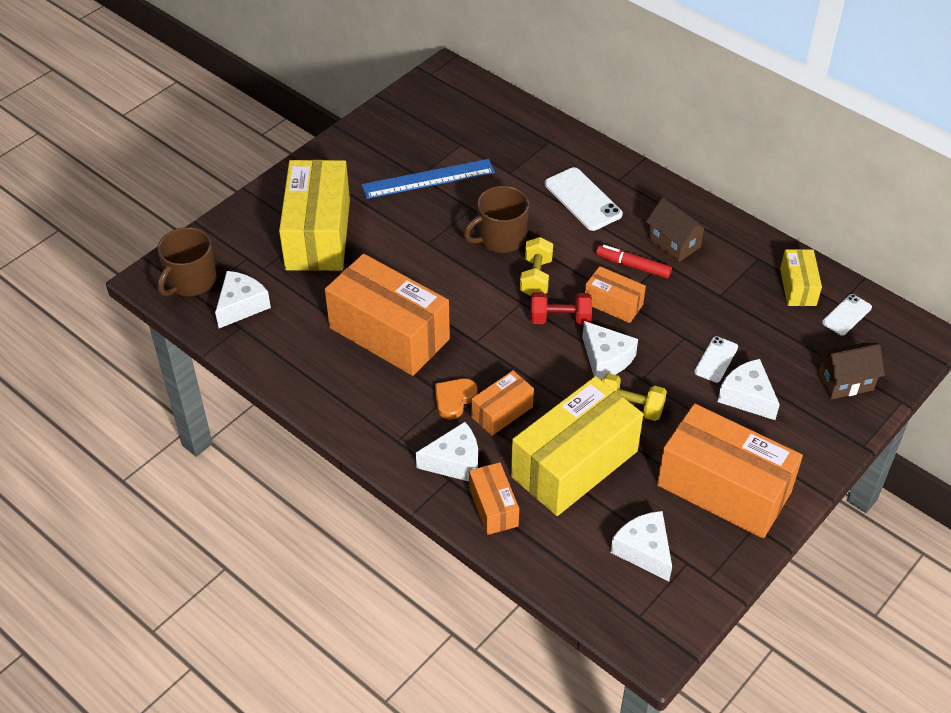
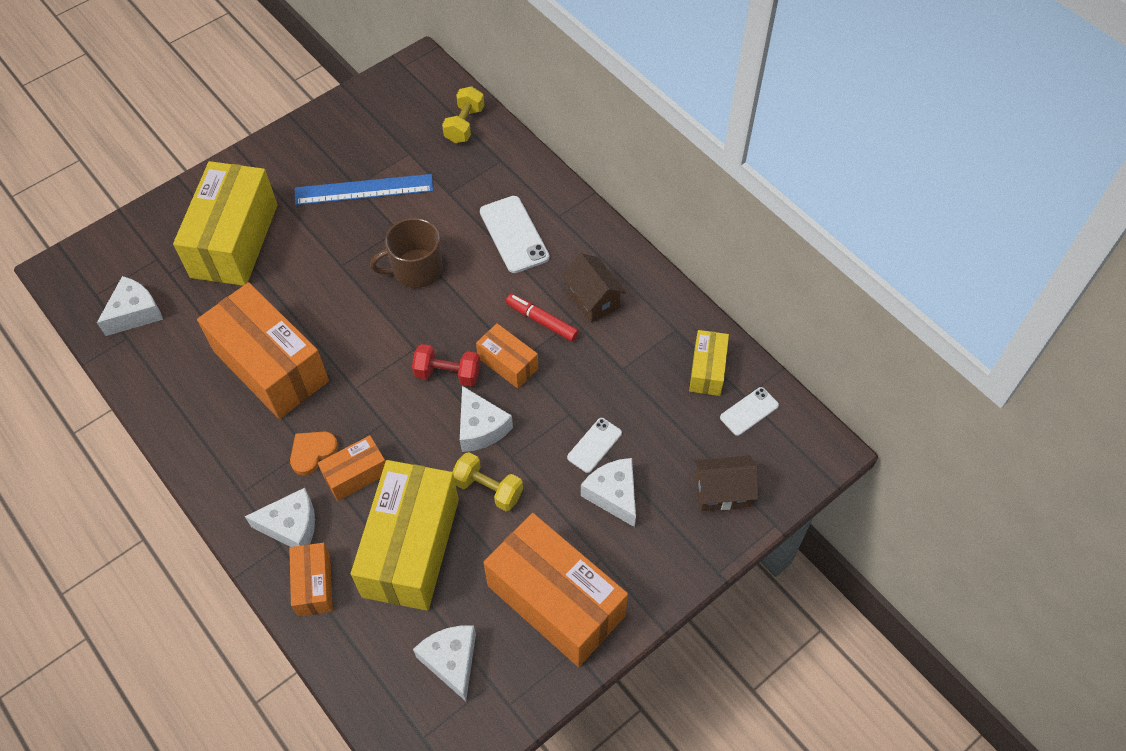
camera: 10 degrees right, 10 degrees up
(191, 281) = (94, 277): brown mug -> none
(536, 277) = (438, 321): yellow dumbbell -> yellow dumbbell (464, 125)
(574, 464) = (411, 547): yellow box -> yellow box turned 45 degrees counterclockwise

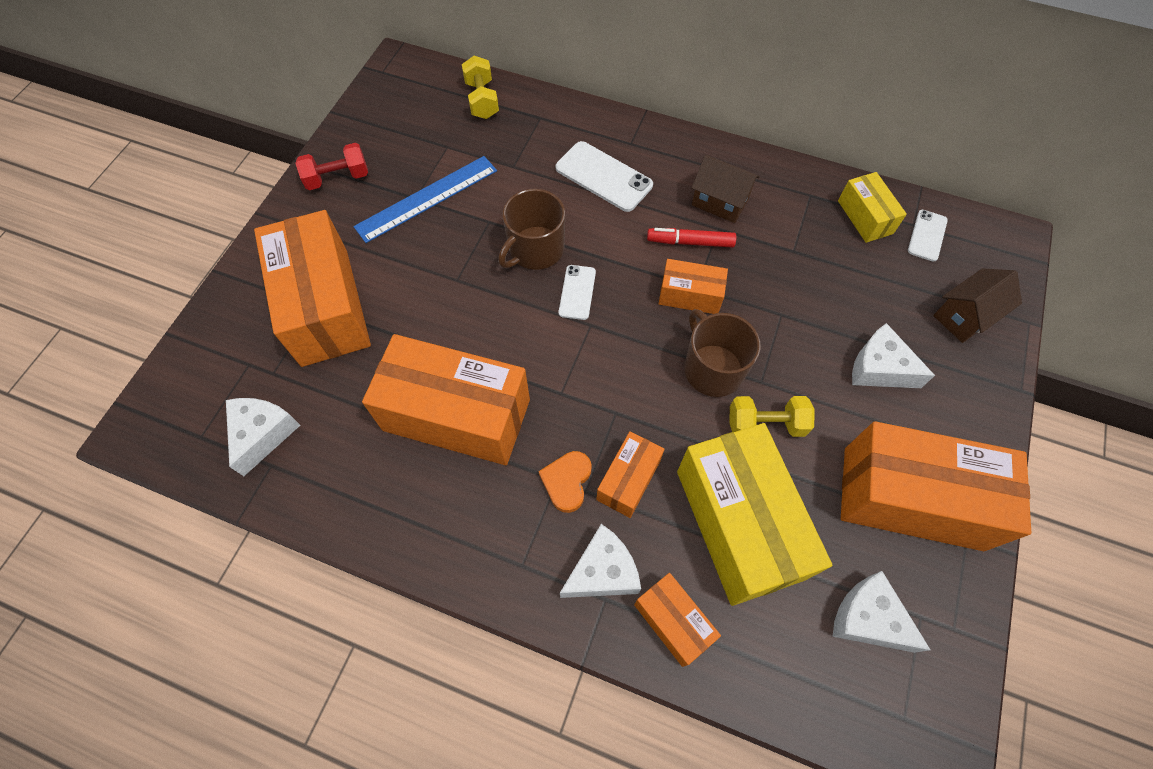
camera: 30 degrees left, 5 degrees up
(235, 240) = (325, 306): yellow box -> orange box
(448, 373) = (641, 333): red dumbbell -> red dumbbell (337, 178)
(480, 428) = (712, 369): white cheese -> brown mug
(594, 445) = (826, 331): white phone -> white phone (577, 292)

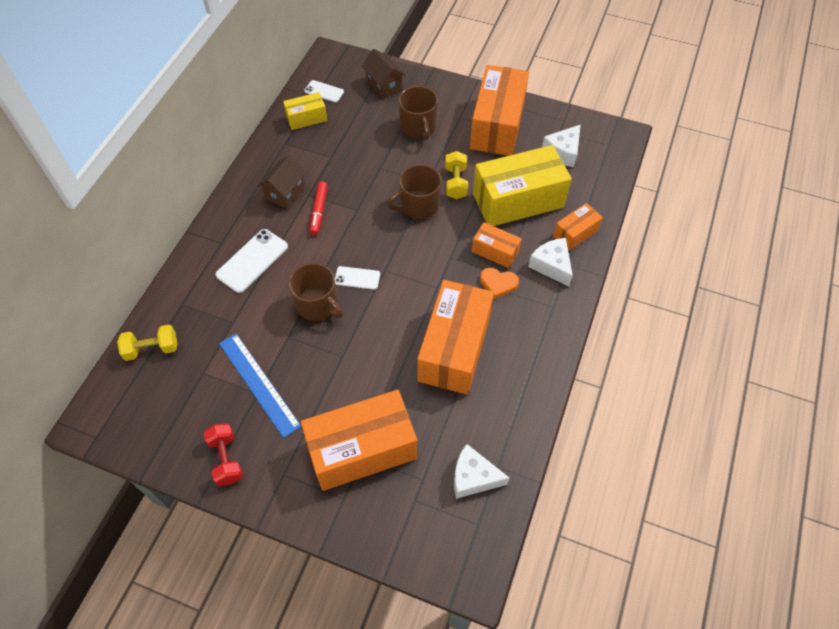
camera: 90 degrees left, 5 degrees down
(690, 295) = (363, 214): orange box -> none
(879, 368) = (418, 127): white cheese -> brown mug

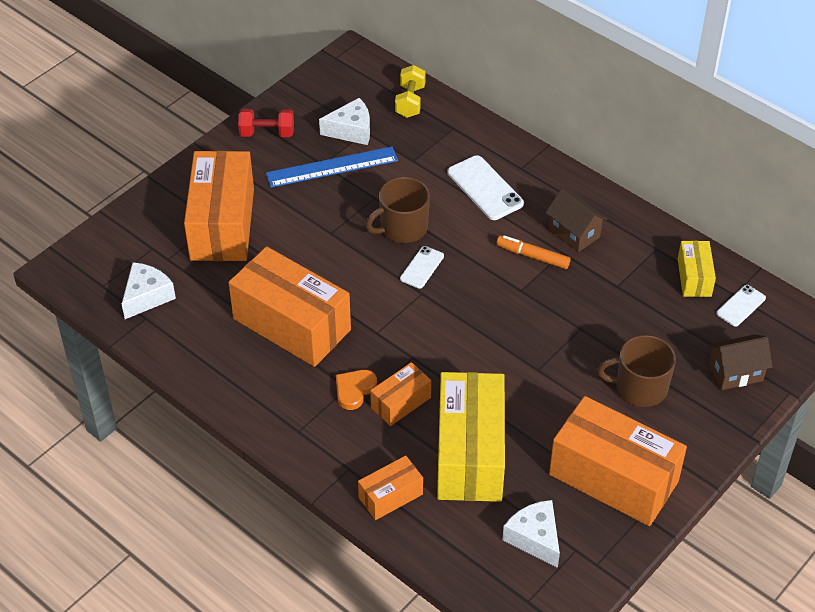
camera: 110 degrees right, 10 degrees down
(319, 211) = (532, 256): red marker -> orange marker
(418, 205) = (503, 350): brown mug -> none
(456, 183) = (525, 398): yellow dumbbell -> none
(552, 265) = (354, 452): white cheese -> white cheese (351, 130)
(575, 233) = (390, 496): orange box -> orange box turned 75 degrees clockwise

